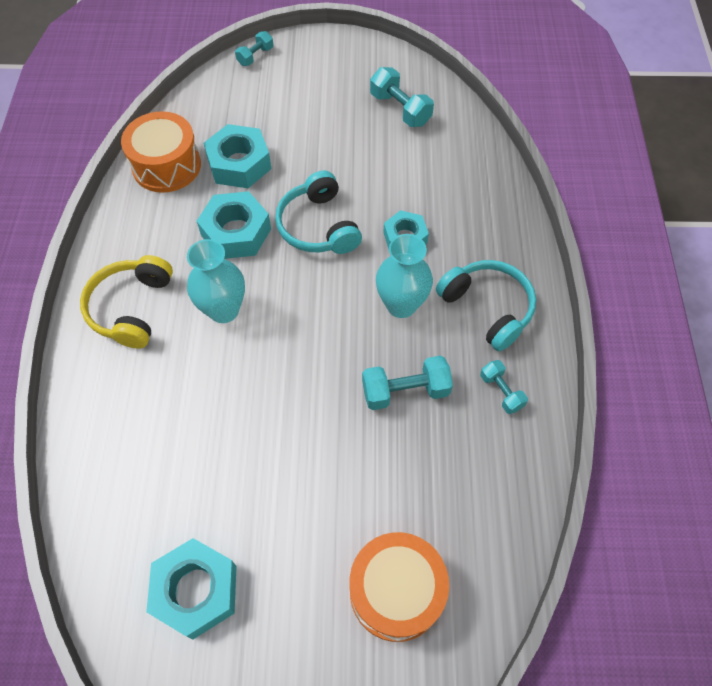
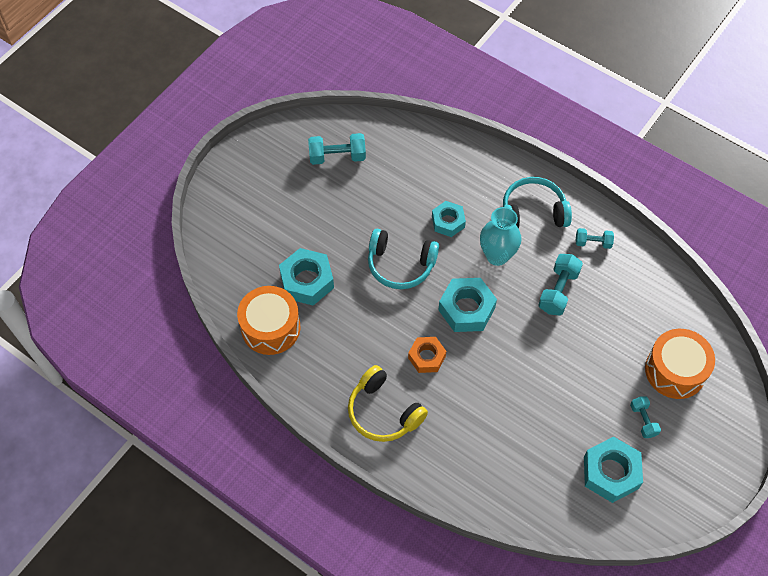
camera: 55 degrees left, 0 degrees up
(224, 310) = (427, 357): turquoise vase -> orange nut
(236, 232) = (367, 316): turquoise nut -> turquoise nut (466, 309)
(255, 56) = (207, 213): turquoise dumbbell -> turquoise dumbbell (643, 420)

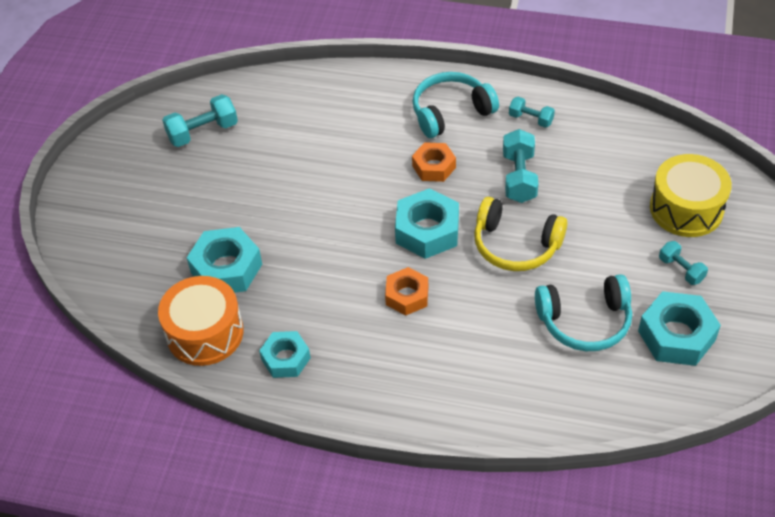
camera: 20 degrees left, 10 degrees down
(383, 412) = (385, 372): yellow headphones -> yellow headphones (515, 245)
(400, 265) = (329, 213): turquoise headphones -> turquoise headphones (585, 321)
(448, 222) = (362, 153): turquoise nut -> turquoise nut (285, 359)
(497, 255) = (434, 167): turquoise vase -> orange nut
(593, 242) = (531, 119): turquoise dumbbell -> turquoise dumbbell turned 45 degrees clockwise
(675, 370) = (686, 209): orange drum -> yellow drum

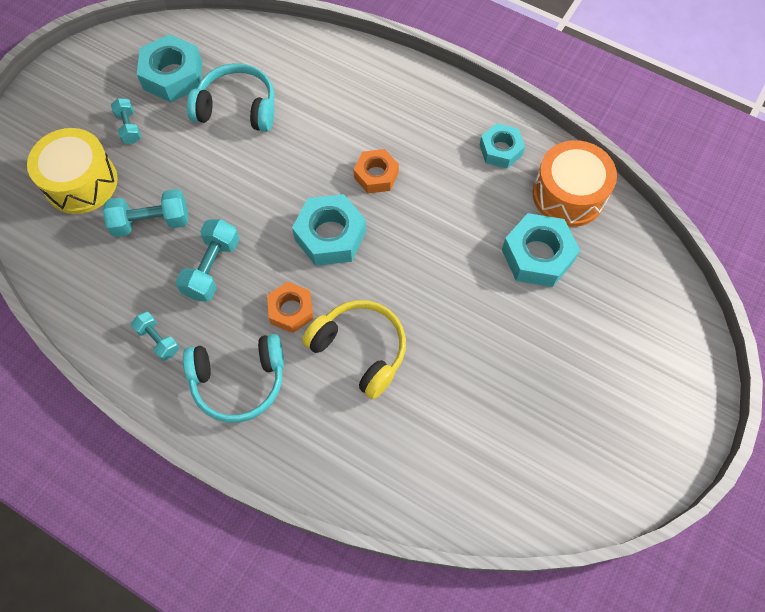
camera: 165 degrees left, 15 degrees up
(203, 132) = (535, 452): turquoise dumbbell -> turquoise dumbbell (151, 222)
(515, 245) = (256, 194): yellow headphones -> yellow headphones (360, 349)

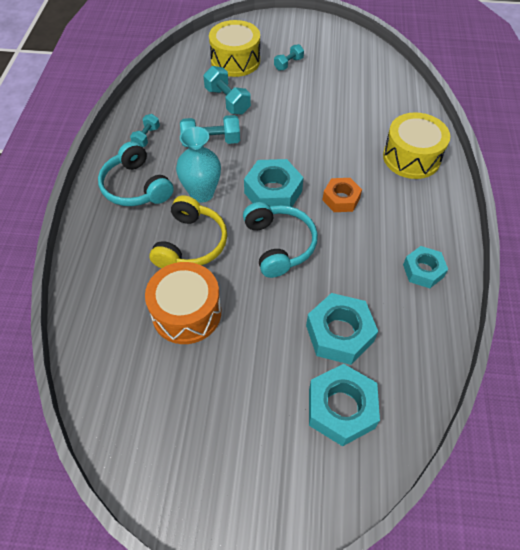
camera: 65 degrees right, 10 degrees down
(173, 76) = (341, 67): turquoise nut -> turquoise nut (341, 408)
(237, 107) = (341, 105): turquoise headphones -> turquoise headphones (279, 244)
(291, 310) = (202, 193): orange nut -> turquoise vase
(355, 83) = (411, 157): none -> yellow drum
(568, 195) = (415, 337): orange drum -> orange drum (186, 312)

